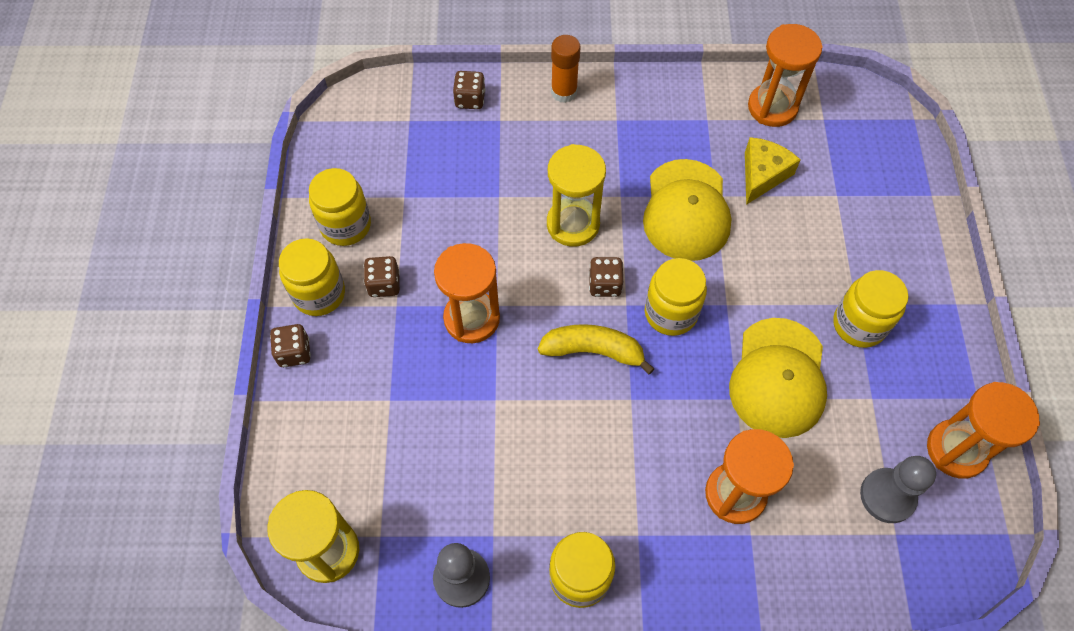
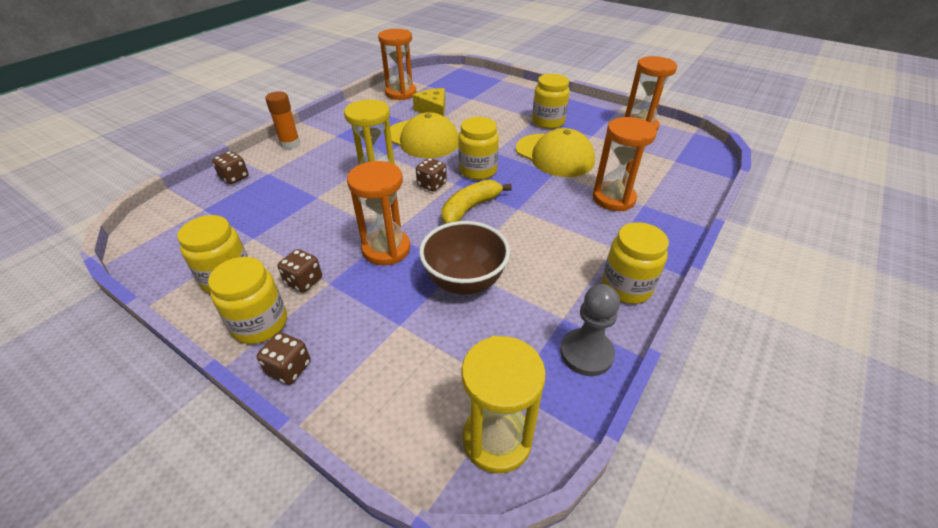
camera: 55 degrees left, 20 degrees down
(478, 418) = (464, 281): none -> brown bowl
(887, 496) = (651, 154): grey pawn -> none

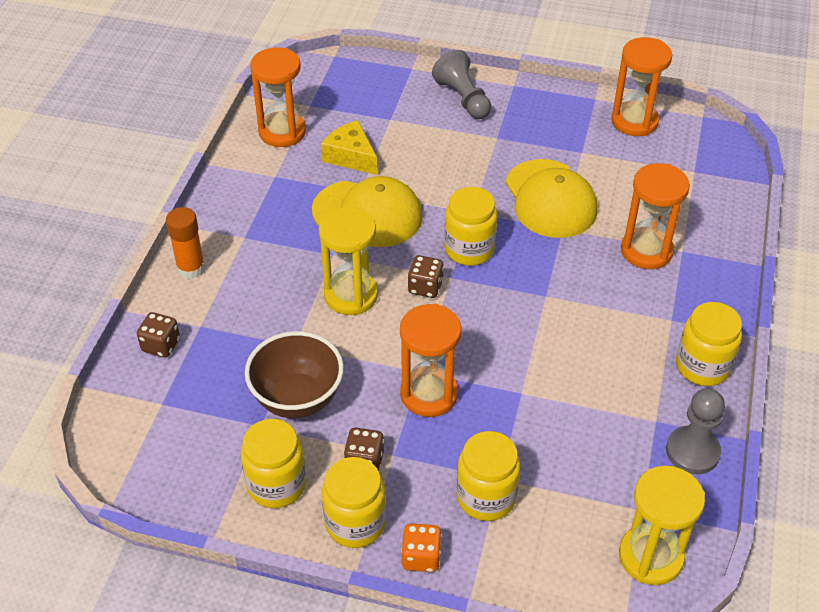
camera: 20 degrees left, 5 degrees up
(289, 368) = (421, 557): brown dice -> orange dice
(464, 281) = (538, 409): brown bowl -> brown bowl (297, 399)
(470, 208) = (491, 310): yellow banana -> none
(525, 97) = (463, 98): none -> grey pawn
(548, 122) = (516, 141): yellow jar -> yellow jar (486, 497)
(554, 155) = (550, 199): yellow cap -> yellow cap turned 45 degrees clockwise

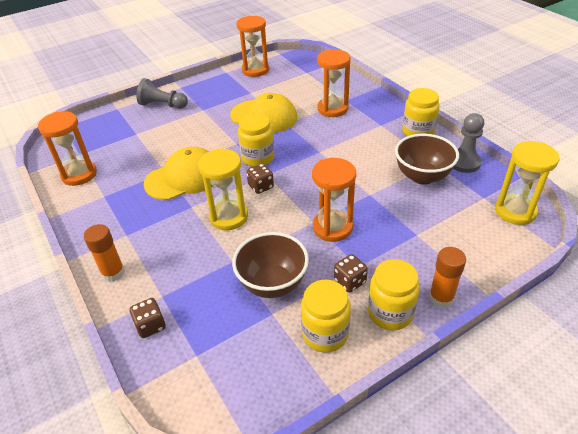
camera: 45 degrees left, 5 degrees down
(351, 156) = (137, 161): yellow cheese -> none
(421, 557) = (441, 298): orange dice -> orange glue stick
(486, 497) = (424, 247): yellow jar -> none
(612, 424) = (422, 176): none -> brown bowl

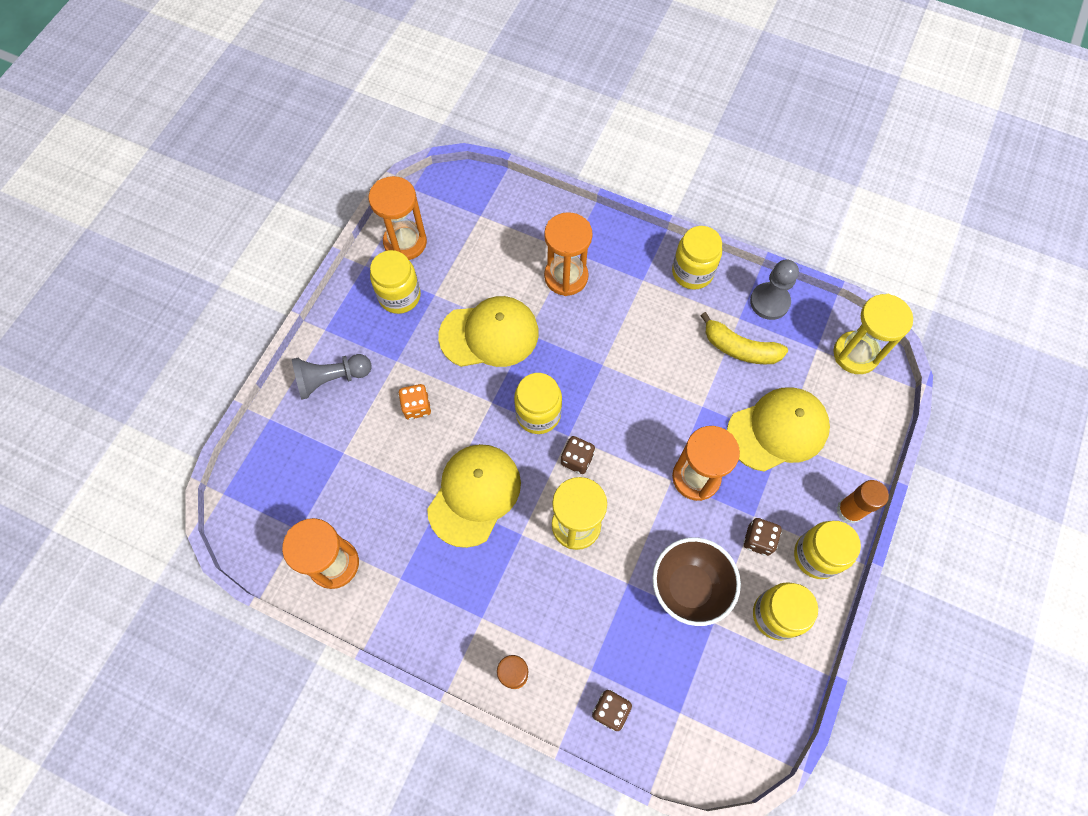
camera: 35 degrees left, 25 degrees up
(193, 130) = (417, 407): none -> orange dice
(231, 87) = (399, 296): none -> yellow jar
(417, 227) = (777, 430): none -> yellow cap
(422, 176) = (739, 348): brown bowl -> yellow banana

